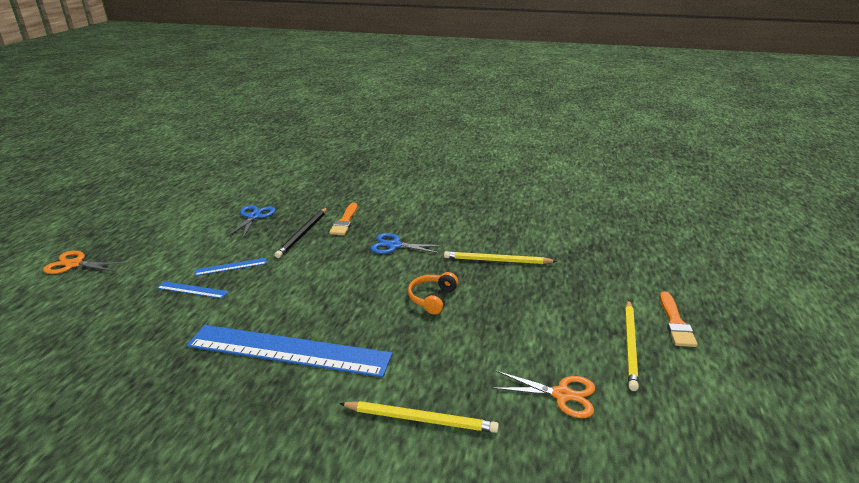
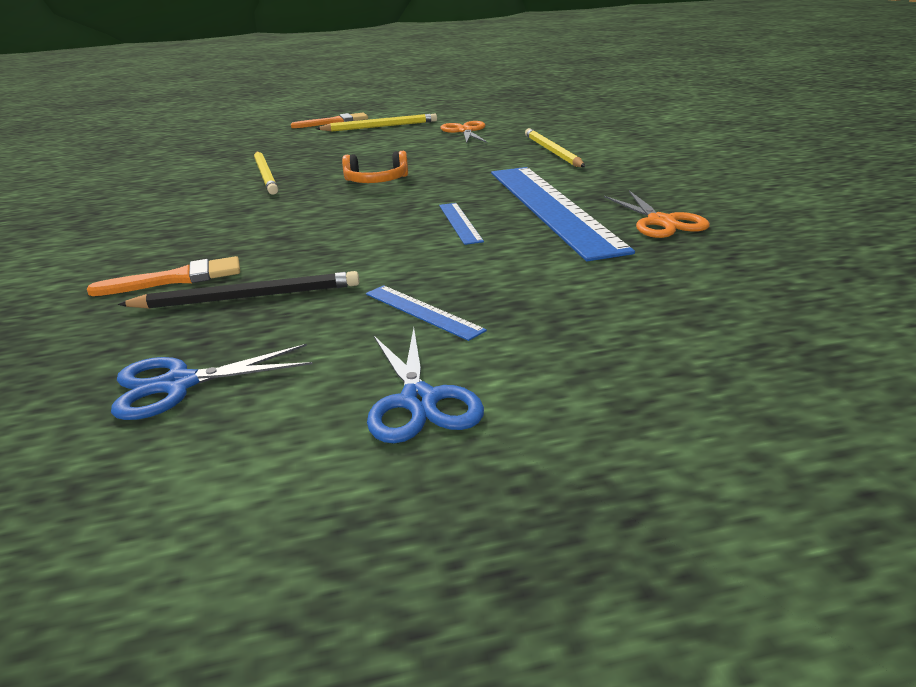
camera: 115 degrees left, 0 degrees up
(74, 264) = (650, 552): orange scissors -> orange scissors (661, 222)
(192, 290) = (527, 311): blue ruler -> blue ruler (460, 222)
(394, 245) = (255, 224): blue scissors -> blue scissors (419, 401)

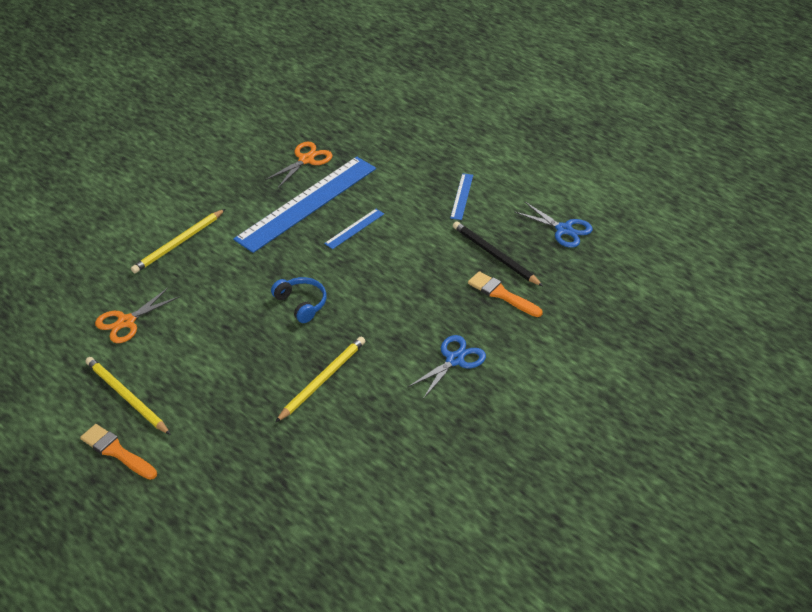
camera: 125 degrees left, 15 degrees up
(376, 181) = (301, 304): orange headphones -> blue headphones
(419, 401) = (518, 170): blue scissors -> blue scissors (454, 360)

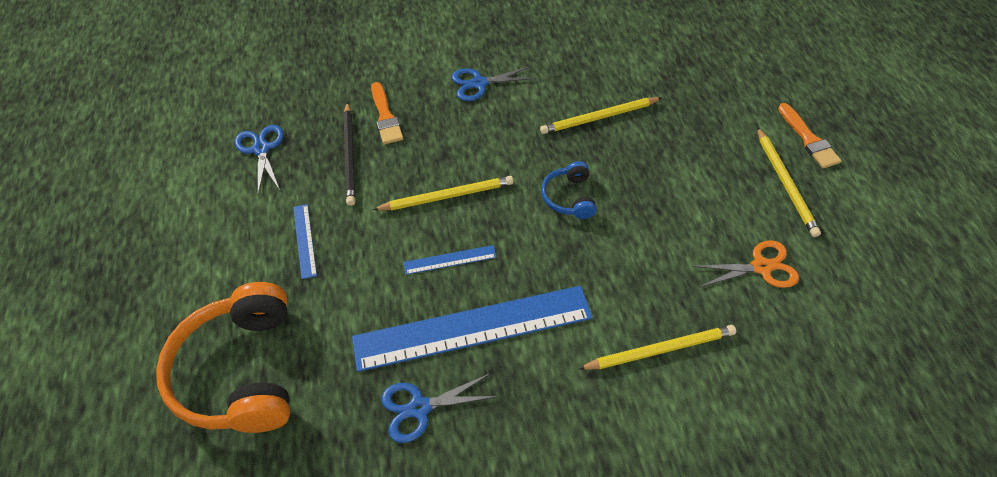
camera: 145 degrees left, 10 degrees up
(306, 160) = (420, 408): orange scissors -> blue scissors
(394, 263) = (447, 196): none -> yellow pencil
(422, 131) = (240, 371): none -> orange headphones
(461, 196) = (305, 240): blue ruler -> blue ruler turned 60 degrees counterclockwise

